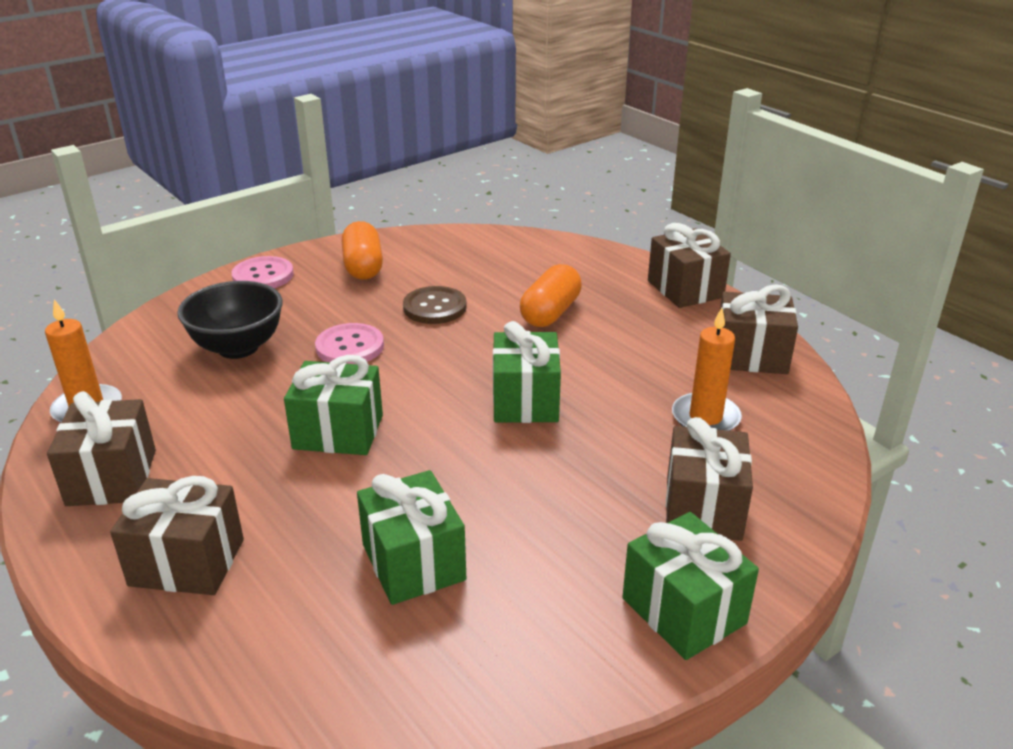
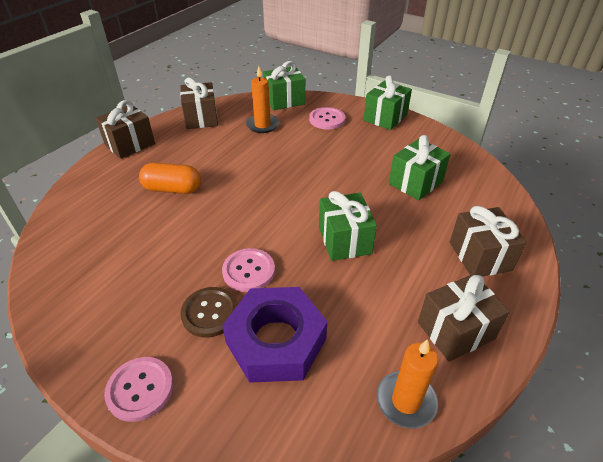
camera: 110 degrees left, 10 degrees up
(238, 347) = (276, 341): black bowl -> purple nut
(363, 267) = (112, 313): orange capsule -> none
(434, 307) = (178, 244): brown button -> brown button (210, 313)
(525, 401) = (276, 178): green gift -> green gift (284, 100)
(703, 508) = (327, 119): brown gift -> pink button

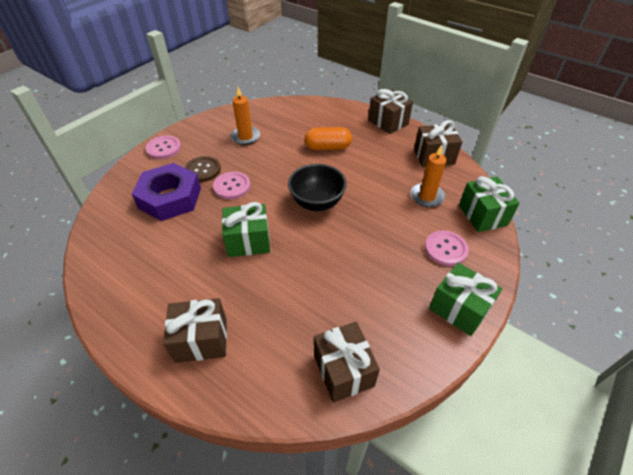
camera: 95 degrees right, 5 degrees up
(172, 189) = (328, 147): orange capsule -> orange capsule turned 75 degrees clockwise
(276, 192) = (317, 203): none -> black bowl
(406, 401) = (100, 254): orange candle -> orange candle (245, 137)
(415, 183) = (320, 312): green gift -> none
(455, 330) = (134, 296): brown gift -> brown gift (343, 370)

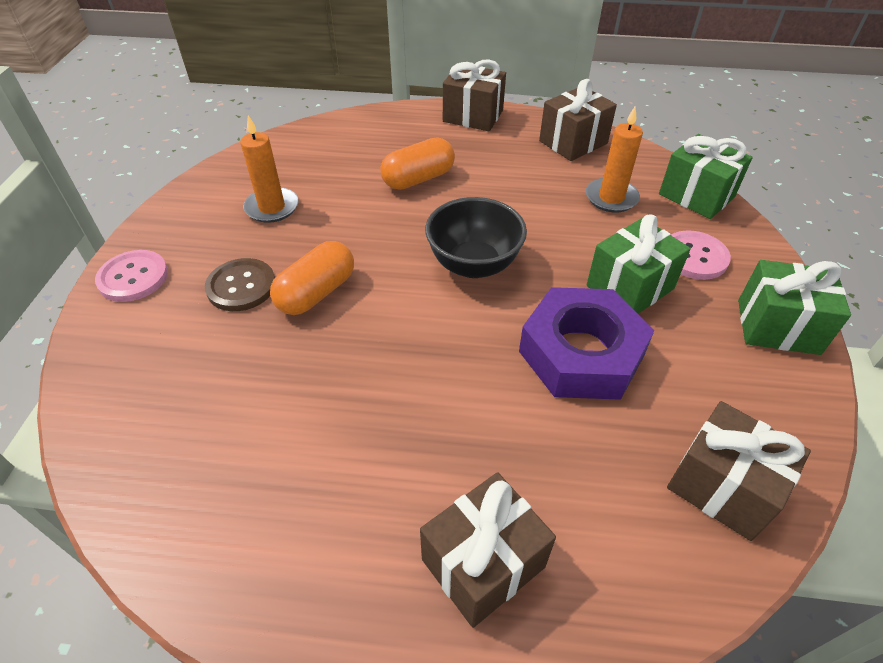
camera: 30 degrees left, 0 degrees up
(170, 198) = (219, 356): purple nut -> purple nut (581, 353)
(232, 186) = (316, 293): pink button -> orange capsule
(248, 241) = (420, 367): green gift -> green gift (630, 287)

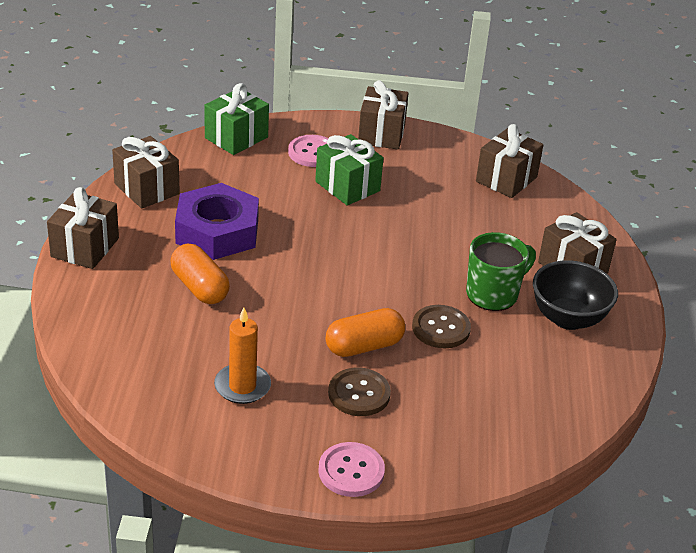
camera: 95 degrees left, 10 degrees down
(316, 293) = (364, 346): orange capsule -> orange capsule turned 60 degrees counterclockwise
(340, 365) = (441, 328): none -> brown button
(410, 433) = (493, 294): none -> green mug
(473, 265) = (325, 259): black bowl -> black bowl (568, 318)
(581, 353) = (414, 216): purple nut -> purple nut (217, 231)
(611, 198) = (237, 179): orange candle -> none
(777, 326) = (381, 134): green gift -> brown gift

